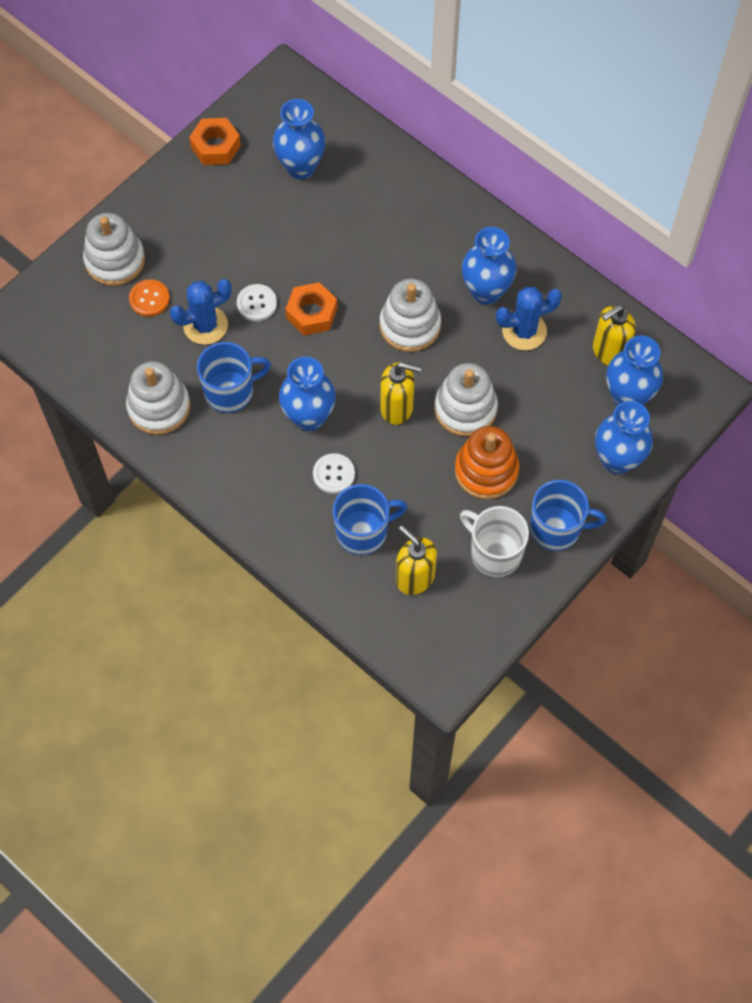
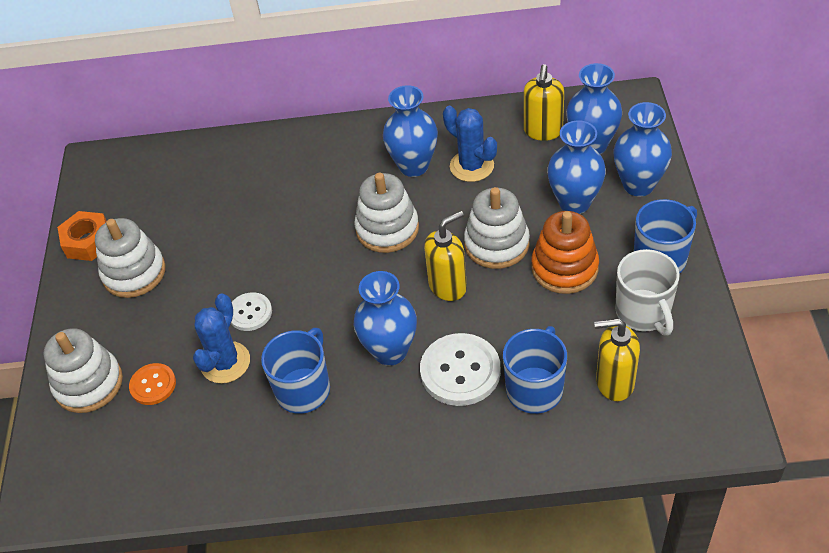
camera: 40 degrees left, 15 degrees down
(159, 407) = (256, 454): white stacking toy -> white stacking toy (134, 273)
(301, 167) = (176, 202): blue vase -> blue vase (574, 202)
(312, 313) = (302, 283): orange nut -> none
(334, 474) = (460, 371): white button -> white button, size x1.71
(494, 552) = (643, 313): white mug -> white mug turned 105 degrees counterclockwise
(524, 331) = (471, 166): blue cactus -> blue cactus turned 75 degrees counterclockwise

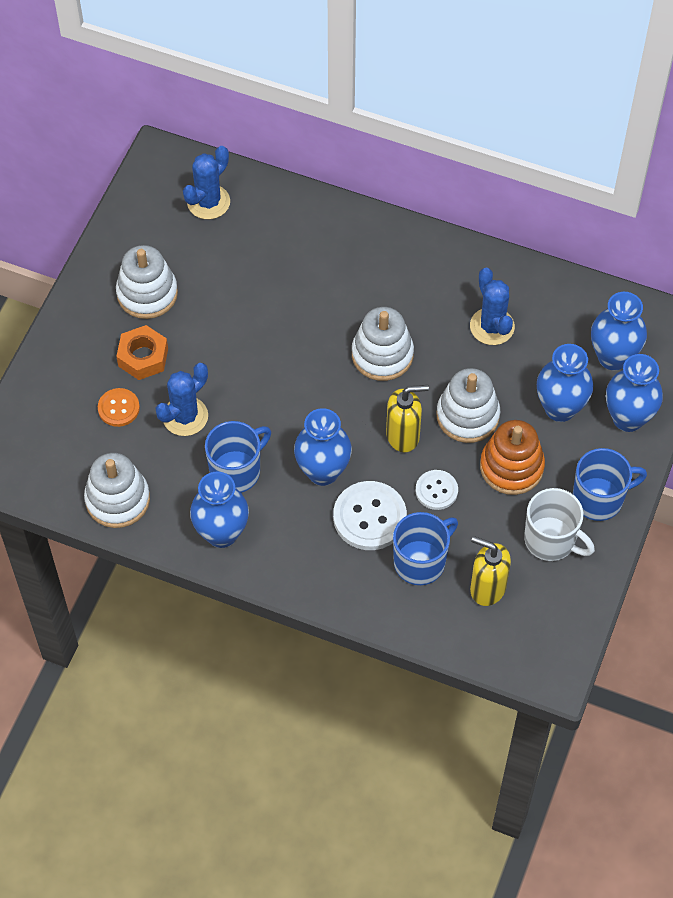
camera: 20 degrees right, 10 degrees up
(88, 241) = (121, 242): orange nut -> orange nut (143, 357)
(88, 384) = (68, 382): white stacking toy -> white stacking toy (117, 499)
(157, 177) = (208, 202): none -> blue cactus
(250, 313) = (226, 380): white button -> white button (436, 490)
(413, 166) = (440, 301): blue vase -> blue vase (221, 533)
(543, 131) = (578, 321): yellow soap dispenser -> none
(643, 313) = (551, 540): white mug -> white mug turned 60 degrees counterclockwise

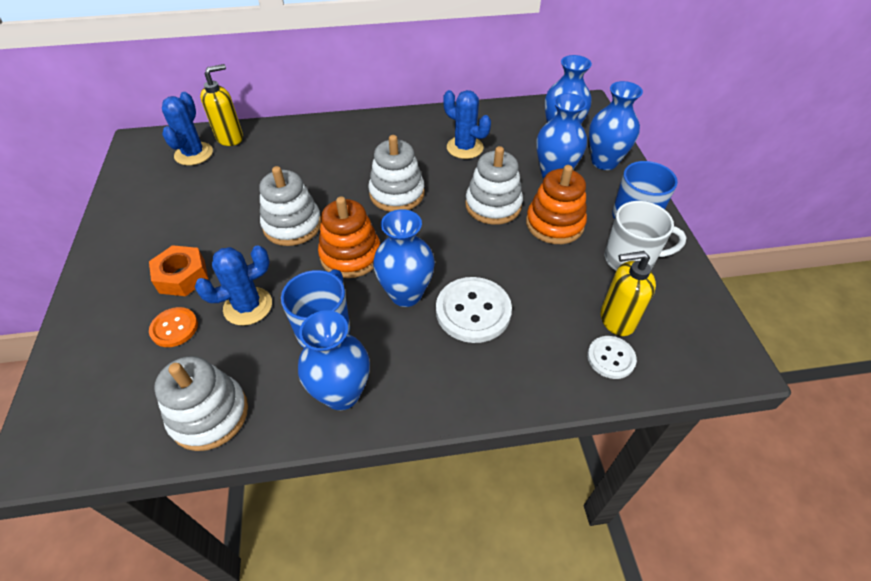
camera: 30 degrees left, 10 degrees down
(147, 293) = (165, 229): white stacking toy -> white stacking toy (292, 225)
(185, 416) = (248, 306): blue cactus -> blue cactus turned 45 degrees clockwise
(297, 407) = (350, 255): none -> orange stacking toy
(403, 435) = (454, 239): yellow soap dispenser -> yellow soap dispenser (230, 138)
(421, 561) = (545, 326): blue mug -> none
(436, 490) = (512, 265): white button -> white button (611, 358)

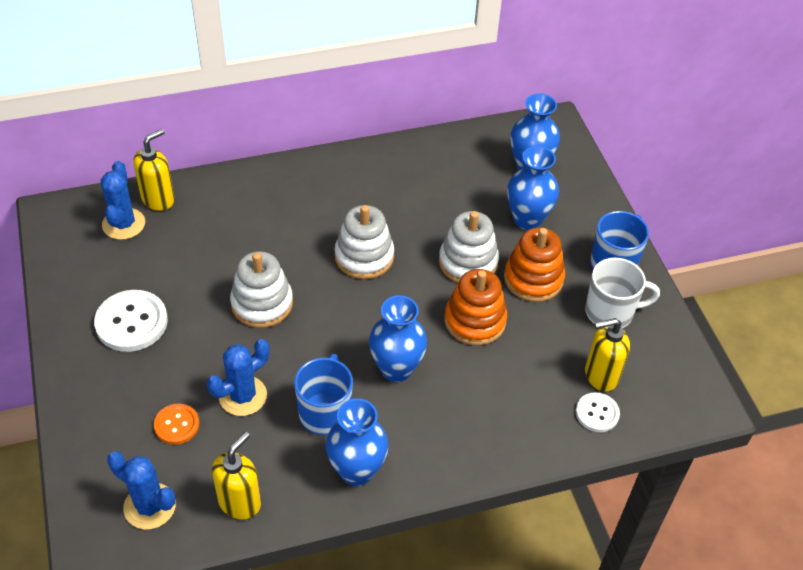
camera: 10 degrees left, 0 degrees up
(182, 276) = (165, 371): orange nut -> none
(209, 415) = (240, 502): white stacking toy -> yellow soap dispenser
(350, 255) = (332, 332): orange stacking toy -> orange stacking toy (475, 321)
(465, 148) = (427, 192): blue cactus -> blue cactus (150, 506)
(473, 311) = (464, 380): white button -> white button (131, 322)
(604, 162) = (579, 199): blue vase -> none

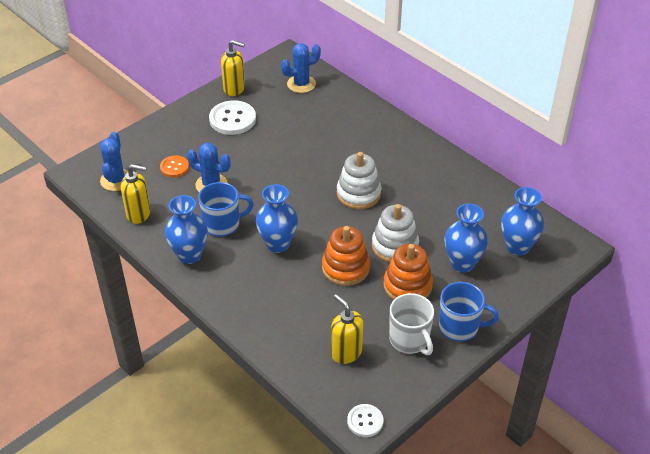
camera: 65 degrees right, 5 degrees down
(158, 199) = (331, 88): yellow soap dispenser -> yellow soap dispenser (234, 89)
(262, 303) = (285, 164): white stacking toy -> none
(597, 413) = (311, 361): white button -> white button (365, 421)

